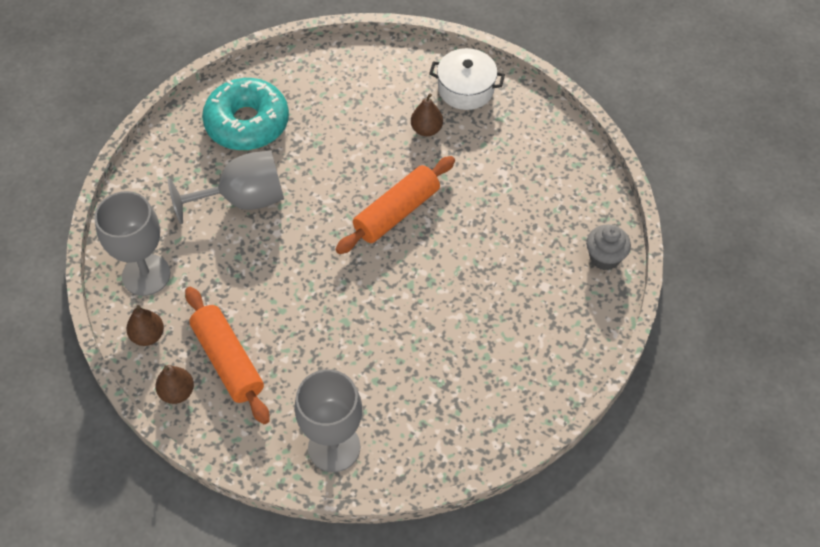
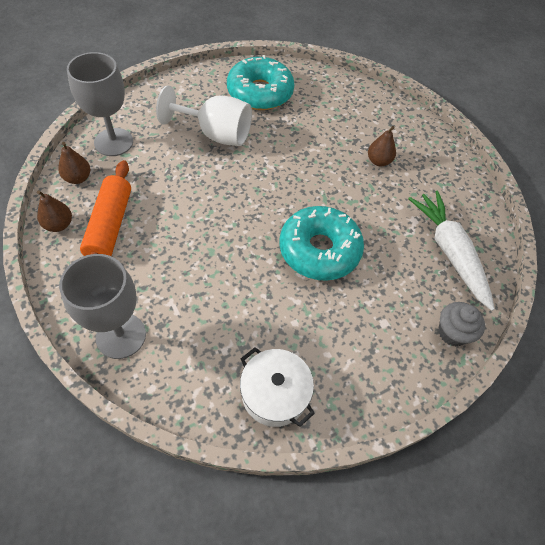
camera: 30 degrees right, 0 degrees up
(243, 200) = (215, 134): grey goblet -> white goblet
(396, 212) = (311, 201): orange rolling pin -> none
(441, 256) = (319, 250): none -> turquoise donut
(466, 89) = (429, 152): white pot -> white pot (274, 393)
(554, 184) = (449, 252): none -> white carrot

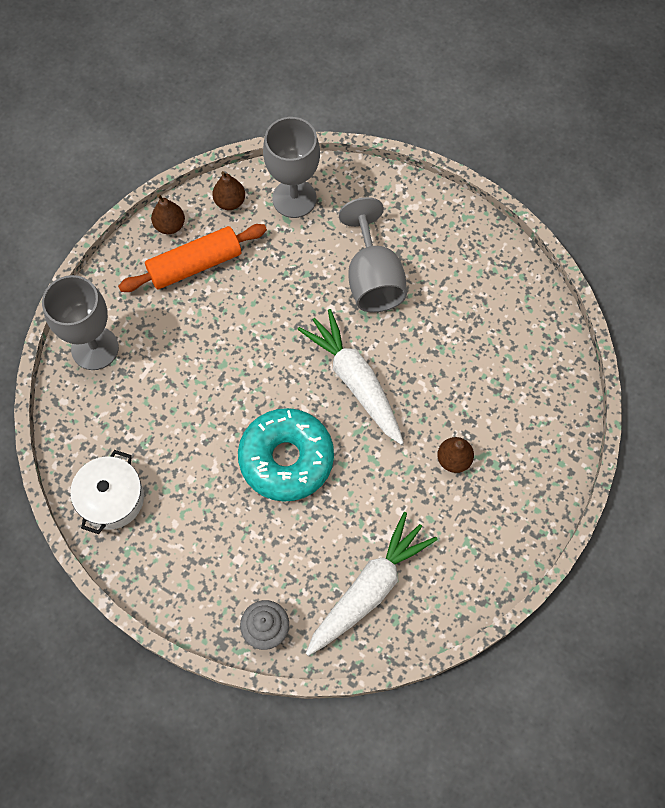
camera: 65 degrees right, 10 degrees up
(215, 134) = (373, 279): white goblet -> grey goblet
(260, 93) = (470, 283): turquoise donut -> none
(285, 181) = (355, 381): none -> white carrot

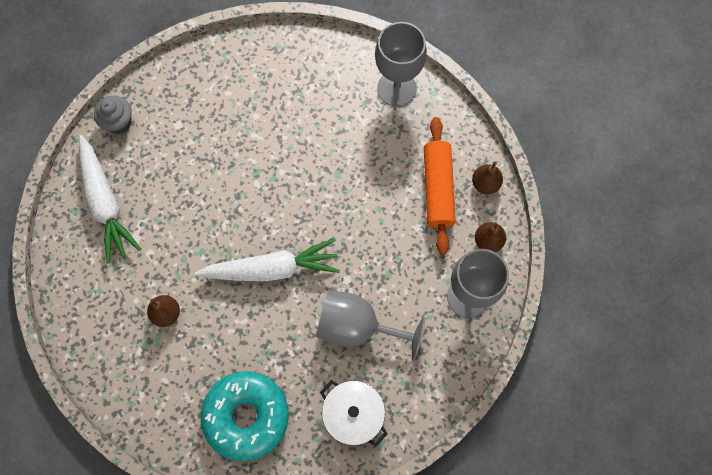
camera: 115 degrees right, 5 degrees up
(111, 498) = (269, 58): white pot -> white pot (353, 414)
(286, 459) = (234, 188): turquoise donut -> turquoise donut (246, 416)

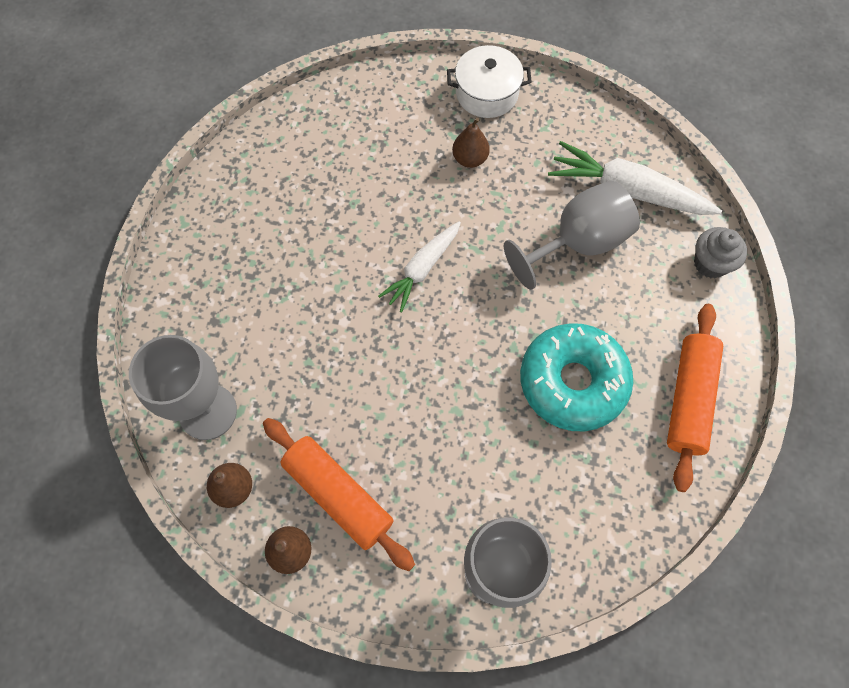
camera: 135 degrees right, 5 degrees down
(218, 73) = (689, 399): none -> orange rolling pin
(246, 416) = (319, 147): turquoise donut -> turquoise donut (572, 382)
(271, 268) = (422, 269): white carrot -> white carrot, size x0.65
(353, 414) = (228, 222): white pot -> white pot (487, 93)
(357, 327) = (292, 290): grey goblet -> grey goblet (578, 243)

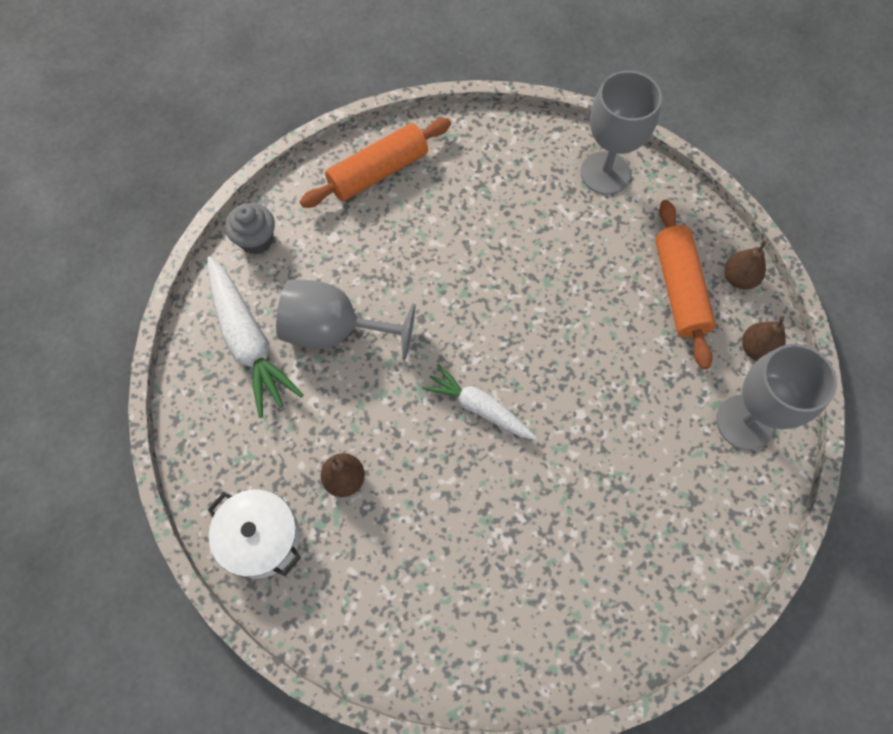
camera: 140 degrees left, 0 degrees up
(422, 269) = (479, 408): white carrot -> white carrot turned 135 degrees counterclockwise
(572, 382) = (445, 239): turquoise donut -> none

